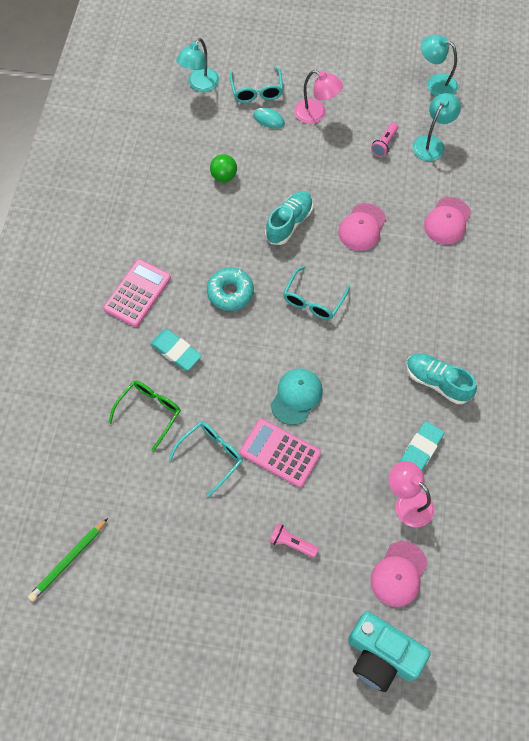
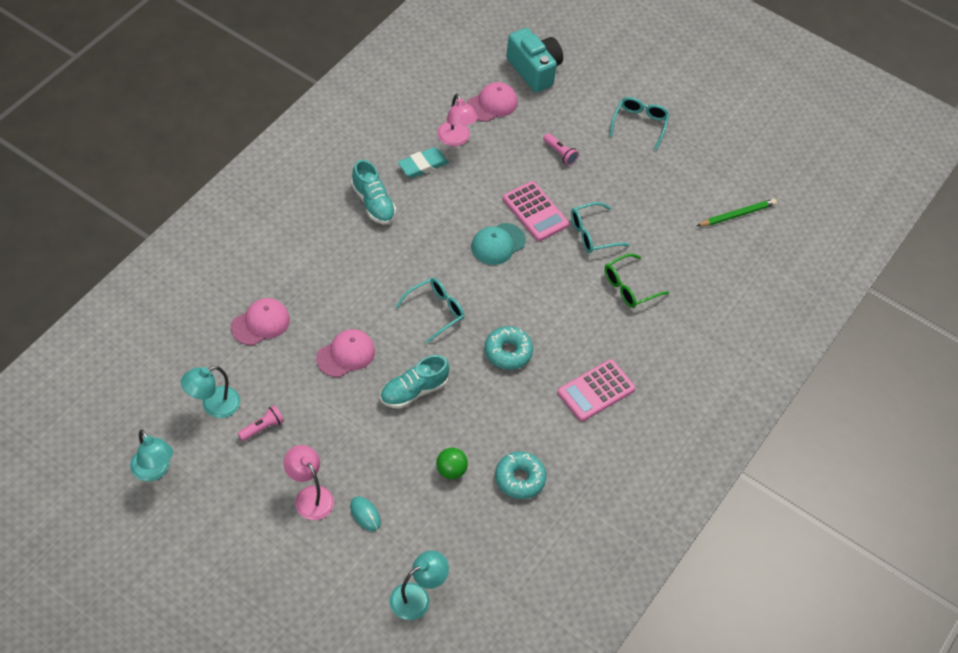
camera: 160 degrees left, 10 degrees down
(167, 193) = (520, 479): none -> turquoise donut
(176, 351) = (584, 324): turquoise eraser -> none
(257, 91) = (357, 556): turquoise glasses -> turquoise glasses (639, 124)

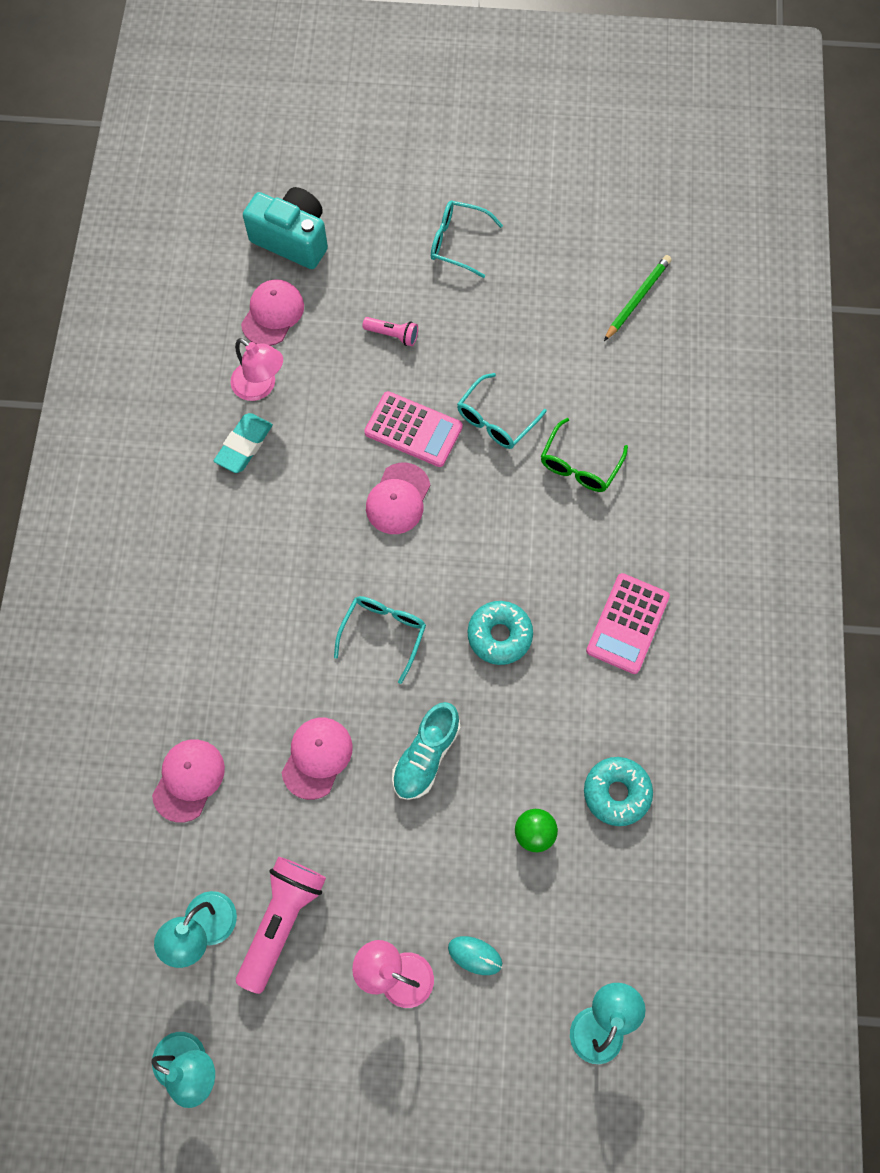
camera: 25 degrees left, 15 degrees up
(262, 428) = (282, 920): pink flashlight -> pink flashlight, size x1.97
(373, 203) = (218, 532): turquoise shoe -> none
(498, 244) = (398, 499): turquoise cap -> pink cap
(639, 124) = (457, 242): turquoise glasses -> turquoise glasses turned 60 degrees counterclockwise

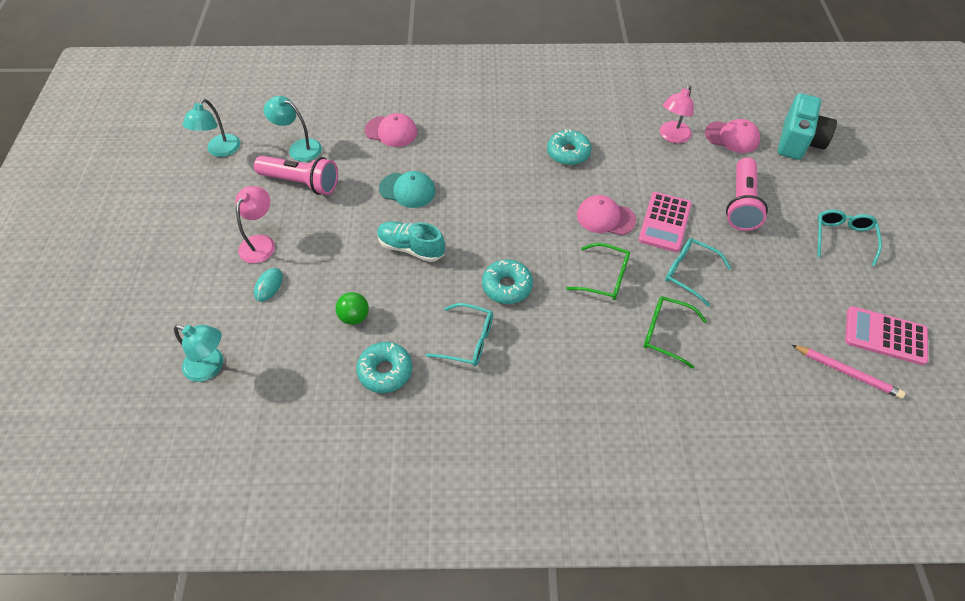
camera: 85 degrees right, 15 degrees down
(244, 445) = (625, 133): turquoise eraser -> none
(273, 527) = (568, 153): none -> turquoise donut
(317, 757) = (407, 190): pink cap -> turquoise cap
(383, 633) = (499, 217): turquoise glasses -> turquoise glasses (468, 341)
(393, 335) = (741, 204): pink flashlight -> pink flashlight, size x1.97
(495, 516) = (605, 278): none -> green glasses
(627, 623) = (529, 374): pink calculator -> pink calculator (885, 336)
(637, 298) = (847, 372): green pencil -> pink pencil

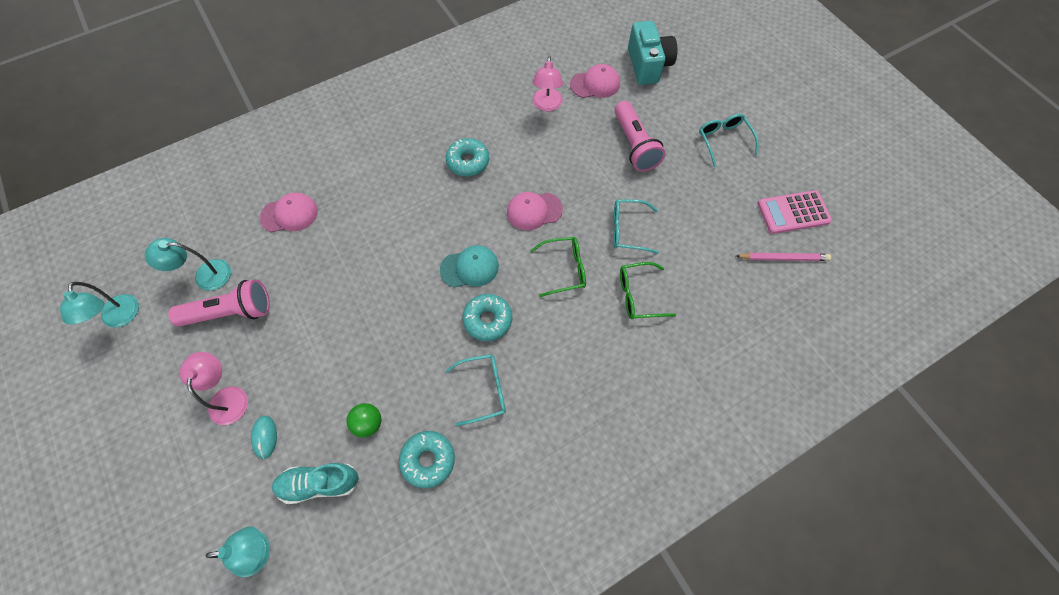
camera: 30 degrees left, 10 degrees up
(407, 190) = (342, 269): turquoise cap -> turquoise cap (470, 268)
(411, 248) = (380, 327): turquoise shoe -> turquoise shoe (319, 483)
(664, 222) = (584, 192): pink calculator -> none

